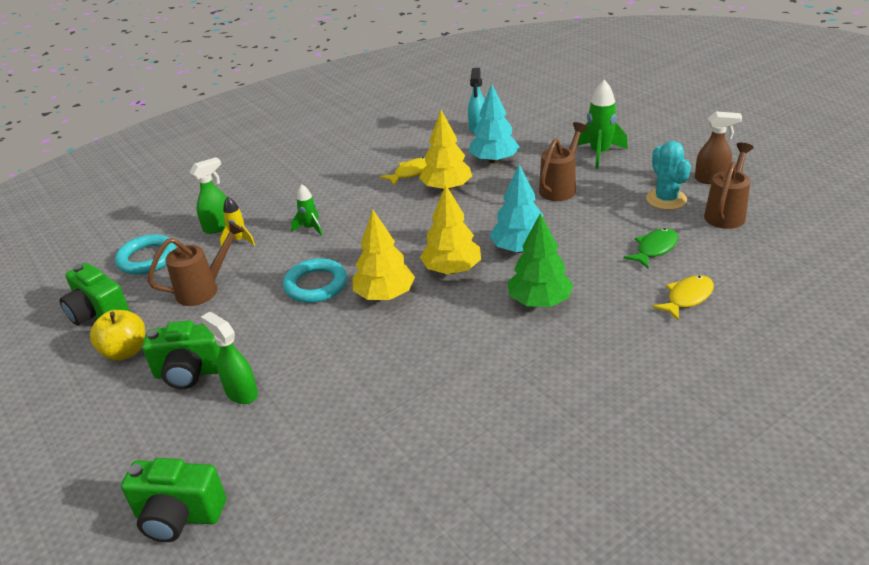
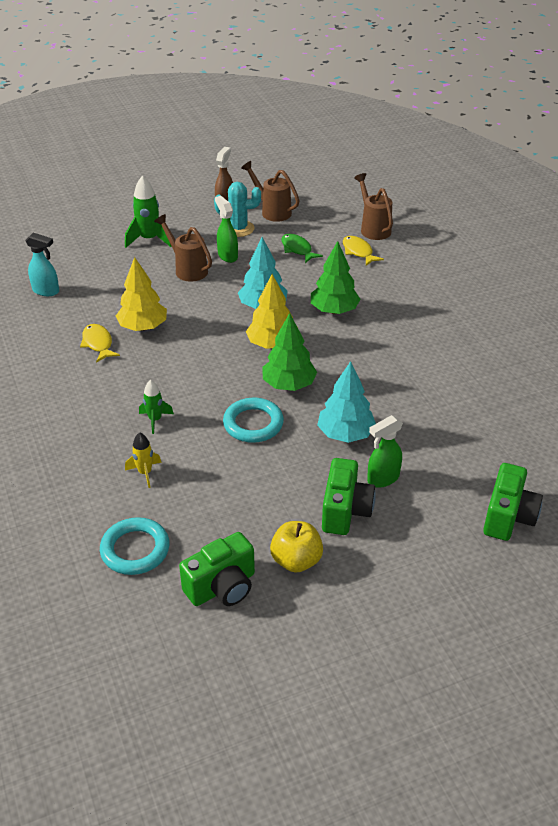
camera: 80 degrees left, 5 degrees up
(204, 289) = (220, 501): brown watering can -> brown watering can (373, 228)
(219, 226) = (105, 488): green spray bottle -> green spray bottle (227, 256)
(385, 295) = (289, 385): yellow tree -> green tree
(494, 160) = (115, 293): turquoise tree -> turquoise tree (345, 434)

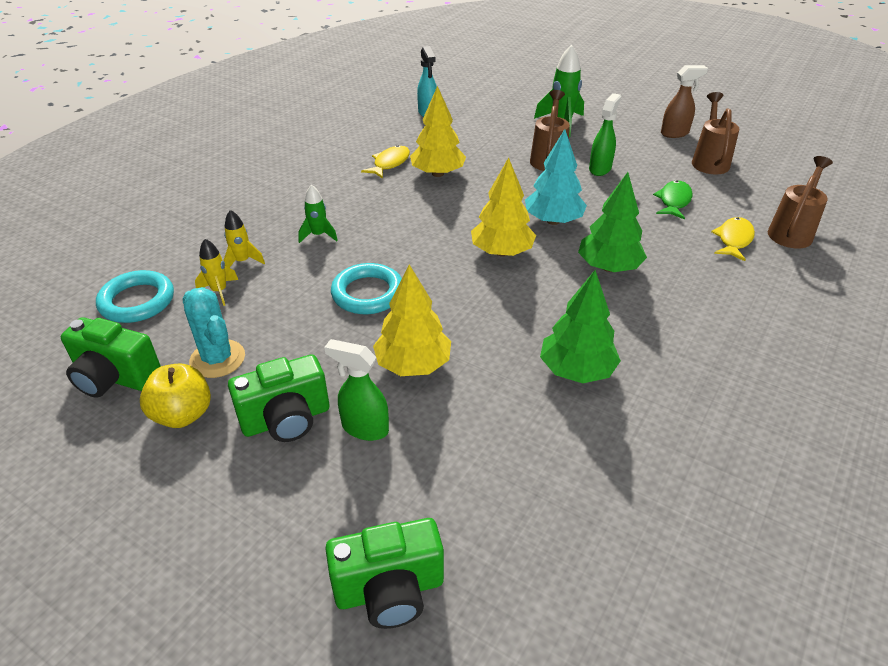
camera: 55 degrees right, 0 degrees up
(171, 498) = (219, 291): none -> yellow rocket
(238, 229) = (650, 156): turquoise cactus -> turquoise cactus (217, 359)
(289, 385) = (451, 290): green tree -> green tree (576, 370)
(345, 434) = (413, 364): turquoise tree -> yellow tree

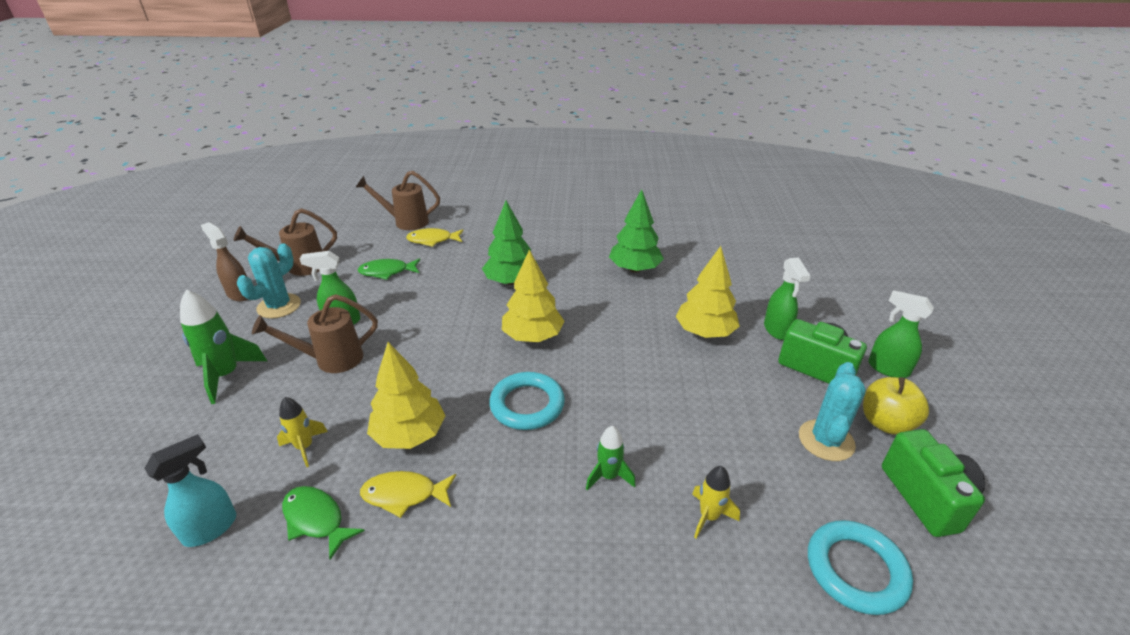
camera: 120 degrees left, 5 degrees down
(219, 291) = (765, 502): yellow rocket -> yellow rocket (305, 447)
(223, 481) = (887, 368): none -> green spray bottle
(368, 293) = (659, 390): turquoise ring -> turquoise ring (527, 405)
(389, 590) = (841, 282): green camera -> none
(402, 138) = (316, 520): none -> green fish
(553, 221) = (461, 323): turquoise tree -> none
(643, 146) = (279, 306): none -> turquoise cactus

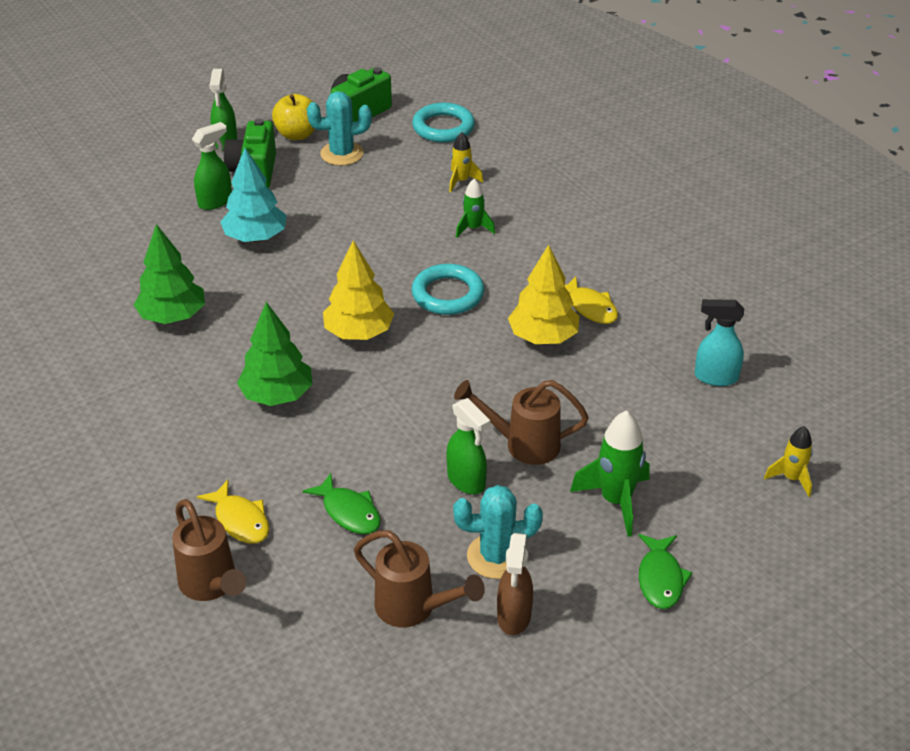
camera: 125 degrees left, 5 degrees up
(305, 447) = (615, 384): yellow rocket -> yellow rocket (791, 478)
(316, 520) = (652, 334): green fish -> green fish (660, 579)
(330, 360) = (522, 444): brown watering can -> brown watering can turned 150 degrees clockwise
(704, 332) = (255, 237): yellow tree -> turquoise tree

